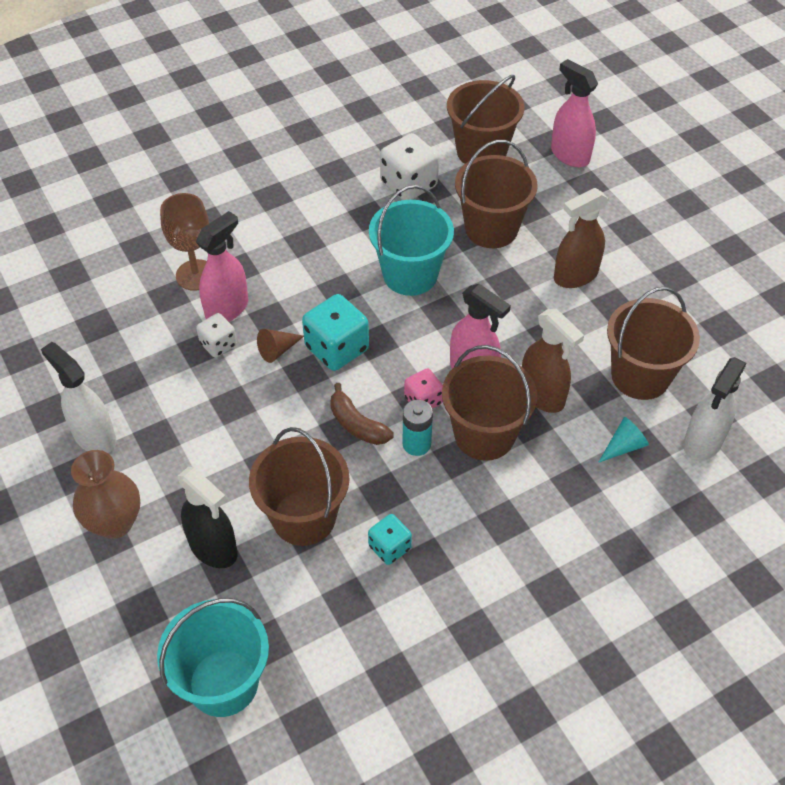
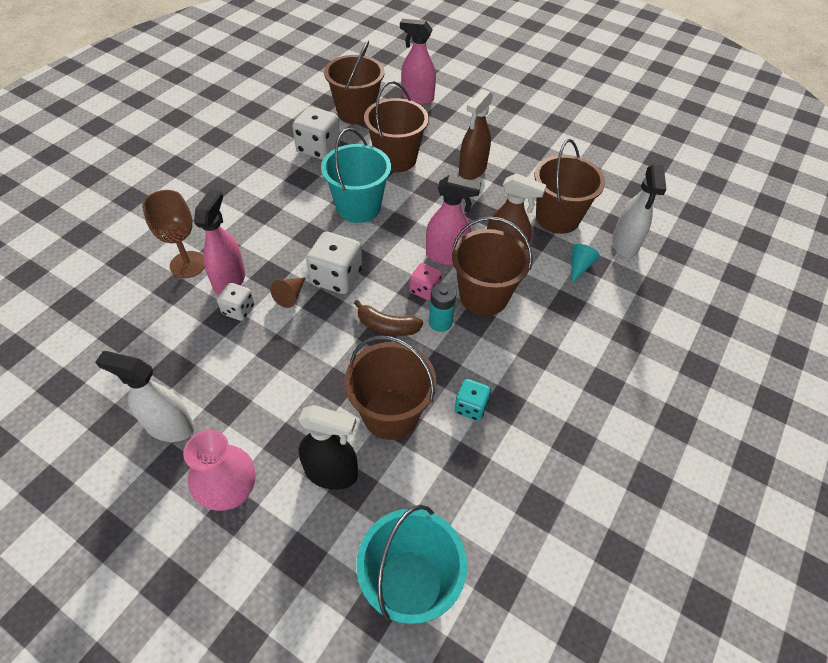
camera: 30 degrees left, 0 degrees up
(115, 523) = (231, 492): brown vase -> pink vase
(337, 348) = (336, 277): turquoise dice -> white dice

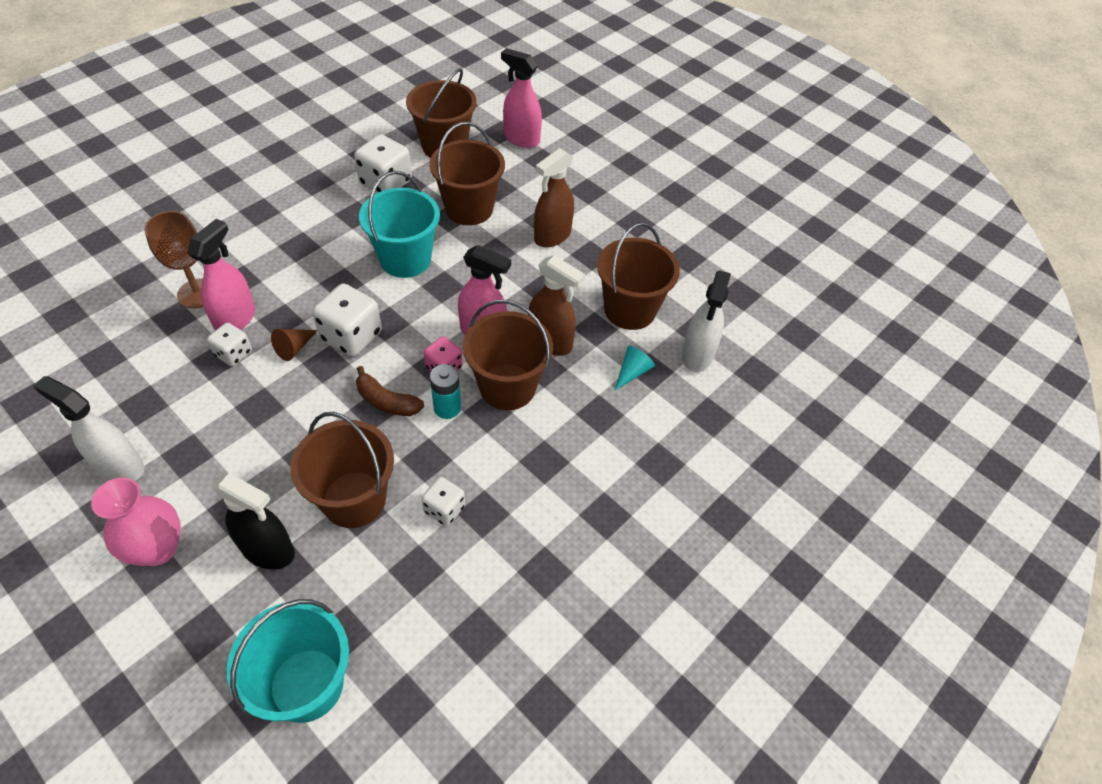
camera: 10 degrees right, 0 degrees up
(470, 407) = (444, 509): turquoise dice -> white dice

